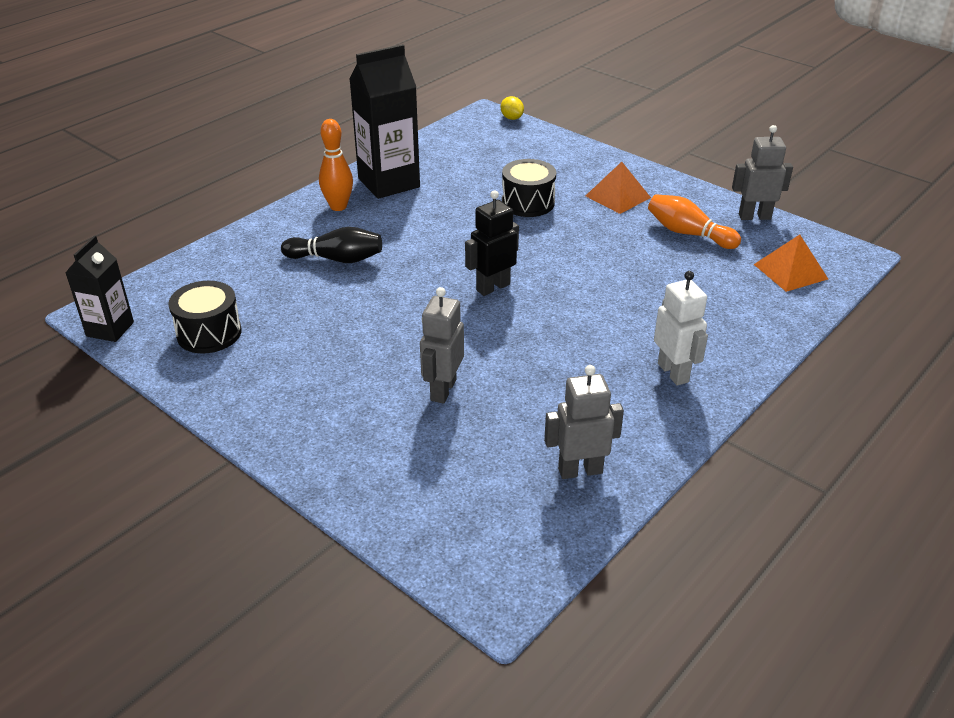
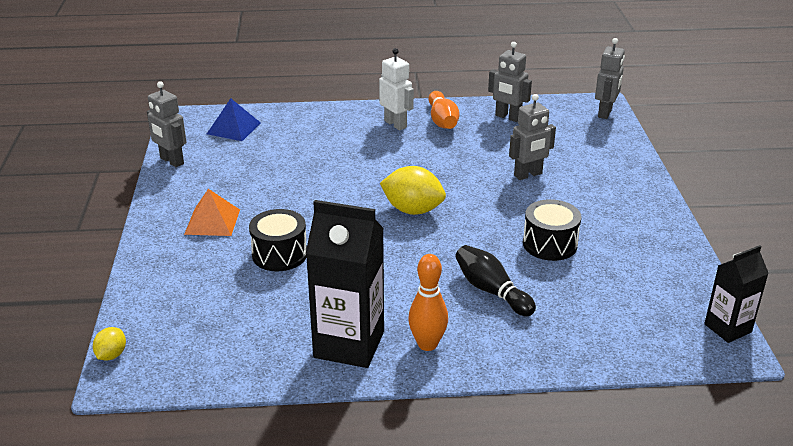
camera: 135 degrees left, 5 degrees down
(209, 333) = (647, 283): black drum -> black drum (550, 244)
(472, 574) = (605, 113): none -> grey robot
(492, 287) = (413, 210): black robot -> yellow lemon
(673, 372) = (395, 124): white robot -> white robot turned 120 degrees clockwise
(688, 233) = (232, 174): orange bowling pin -> orange bowling pin (442, 120)
(790, 271) = (234, 128): orange pyramid -> blue pyramid

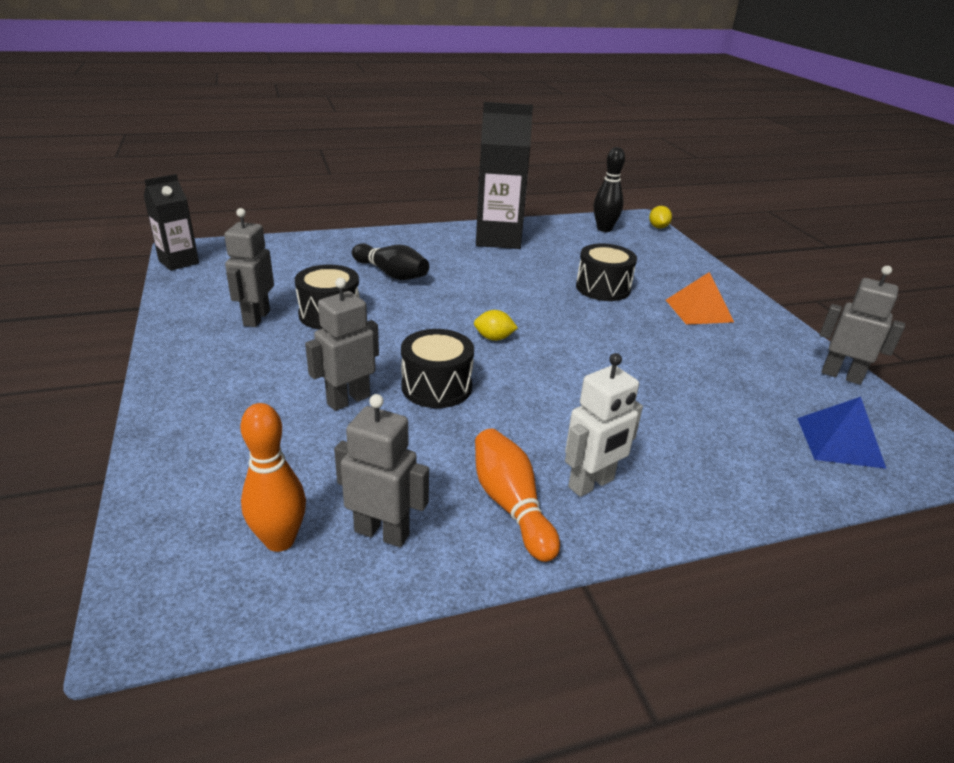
camera: 165 degrees right, 0 degrees up
(192, 356) = (604, 229): none -> black bowling pin
(395, 124) = (591, 484): white robot -> white robot turned 75 degrees counterclockwise
(413, 210) = (494, 338): yellow lemon -> yellow lemon, size x0.52
(427, 344) = (439, 241): orange bowling pin -> orange bowling pin (280, 540)
(468, 178) = (436, 387): none -> black drum
(605, 113) = (156, 578): grey robot -> grey robot (256, 318)

